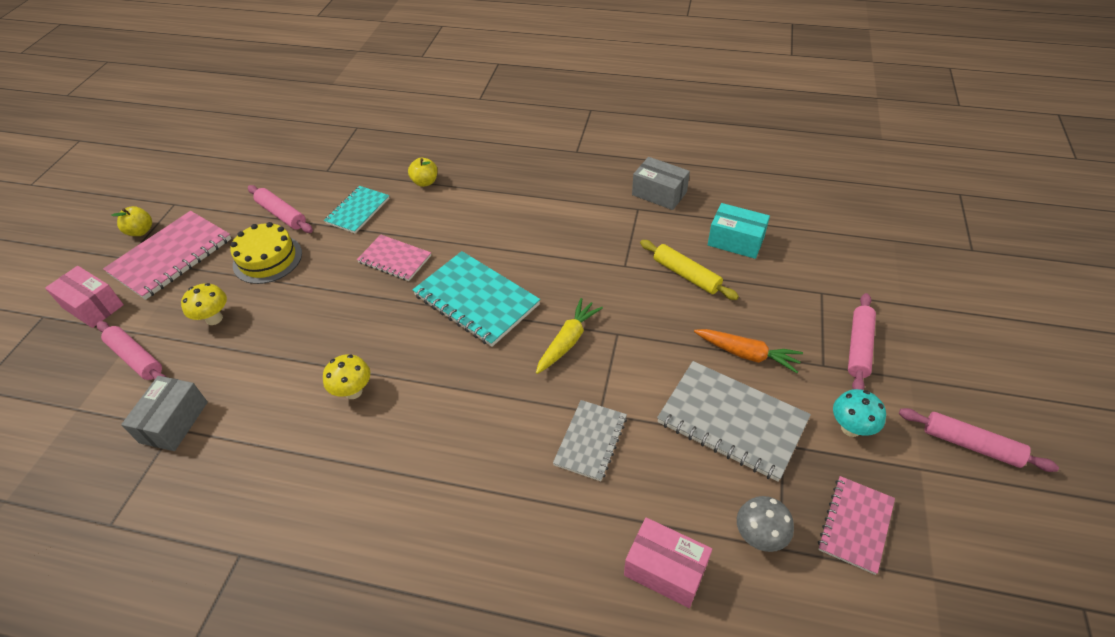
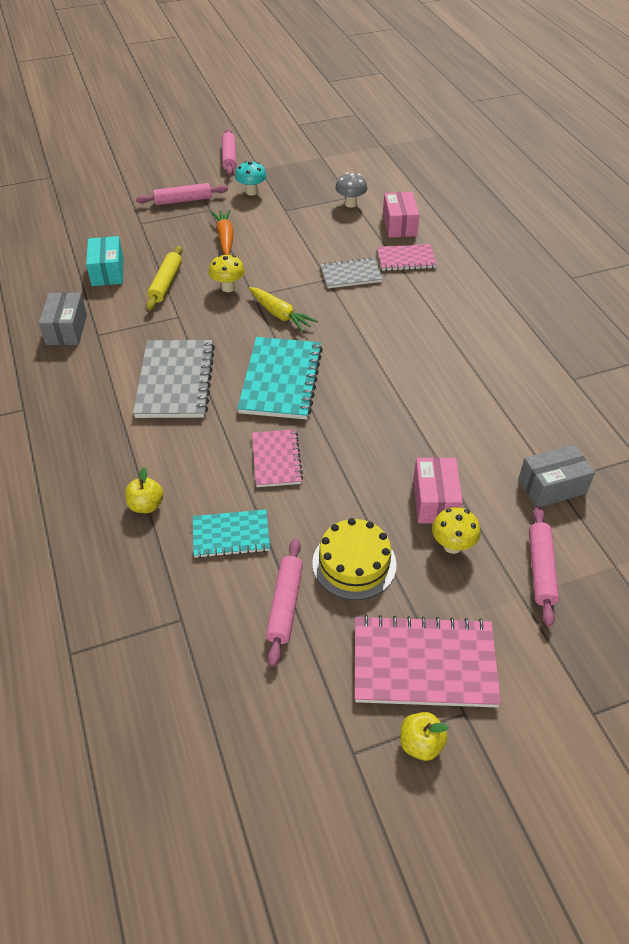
camera: 125 degrees left, 0 degrees up
(93, 306) = (539, 674): pink box -> pink box (435, 501)
(353, 391) = (424, 399): yellow mushroom -> yellow mushroom (228, 287)
(568, 341) = (280, 315): yellow carrot -> yellow carrot turned 135 degrees counterclockwise
(732, 421) = (284, 230): grey notebook -> grey notebook (175, 381)
(855, 525) = (314, 180): pink notebook -> pink notebook (406, 259)

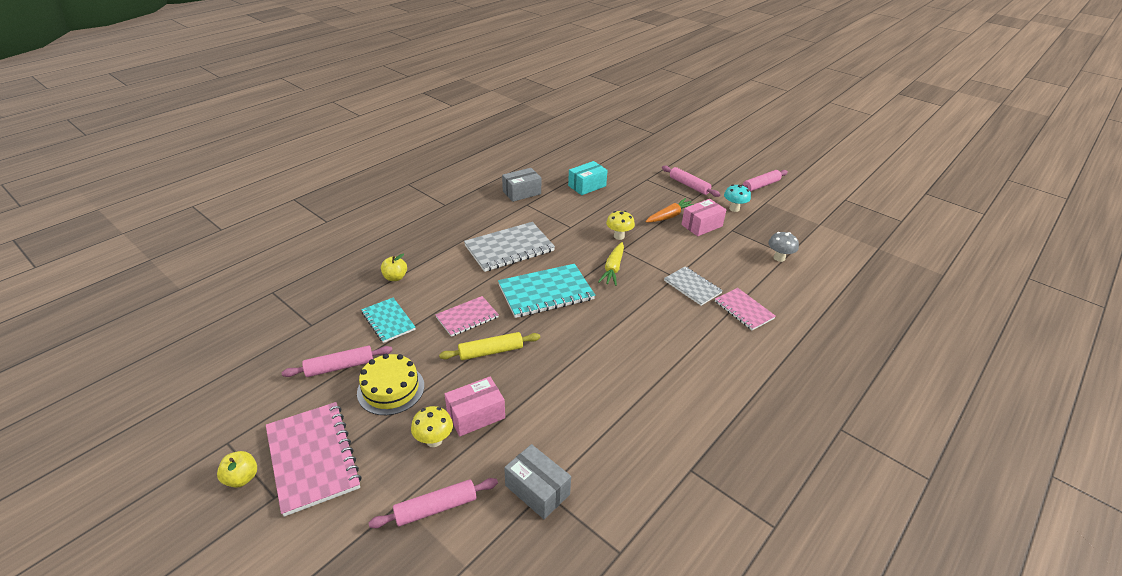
camera: 60 degrees right, 10 degrees down
(166, 283) = (598, 210): yellow rolling pin -> yellow rolling pin (491, 351)
(399, 225) = (784, 292): pink box -> pink box (701, 225)

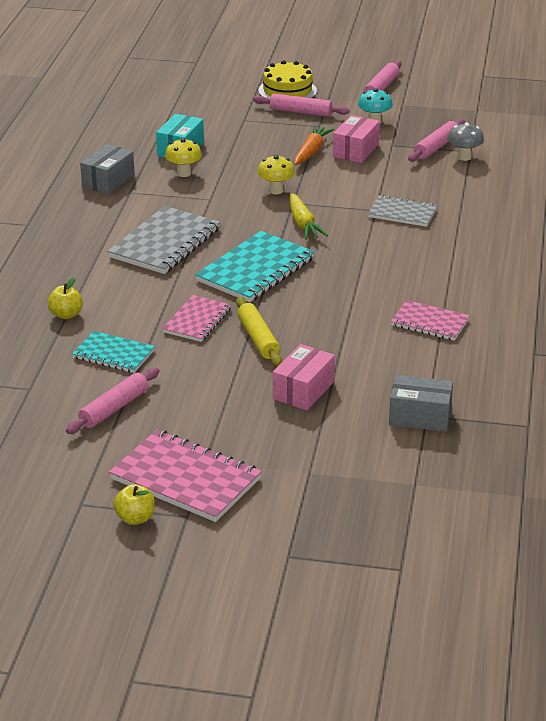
camera: 30 degrees left, 5 degrees down
(391, 389) = (193, 404): yellow cake -> yellow cake (287, 90)
(434, 440) = (286, 422): yellow mushroom -> yellow mushroom (184, 173)
(436, 507) = (345, 462): pink rolling pin -> pink rolling pin (436, 147)
(491, 351) = (258, 339): yellow rolling pin -> yellow rolling pin turned 60 degrees counterclockwise
(744, 310) = (471, 216): pink notebook -> pink notebook (430, 322)

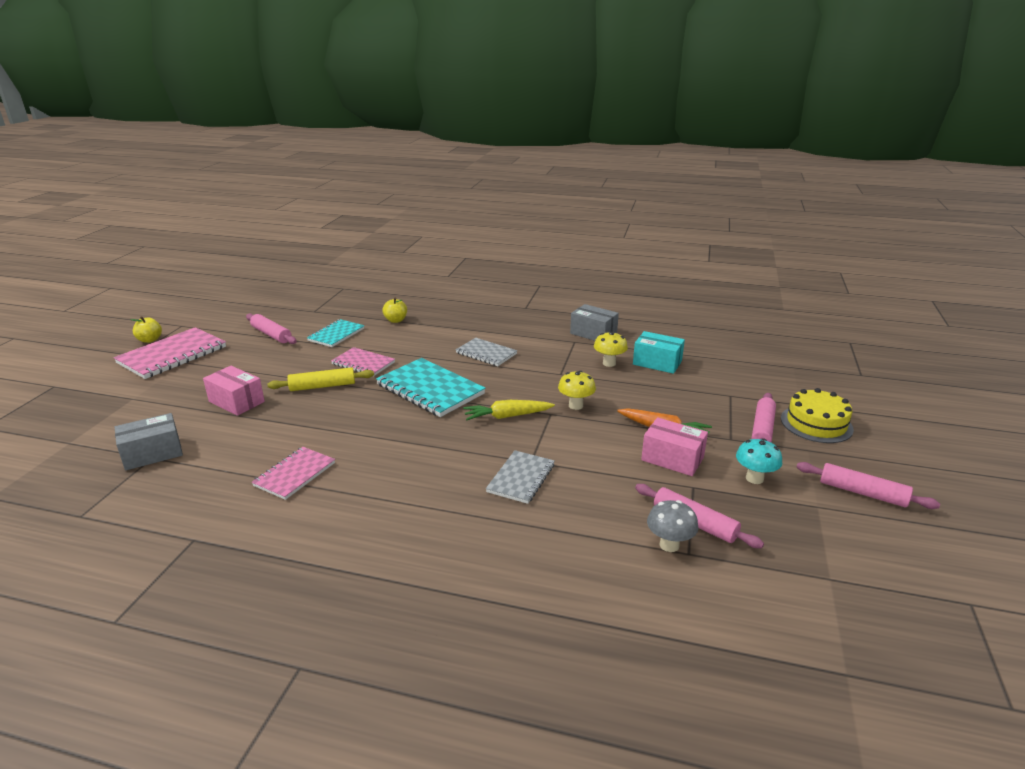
camera: 95 degrees right, 5 degrees down
(164, 243) = (486, 353): grey notebook -> grey notebook, size x0.60
(420, 416) = (152, 453): grey box -> grey box turned 45 degrees clockwise

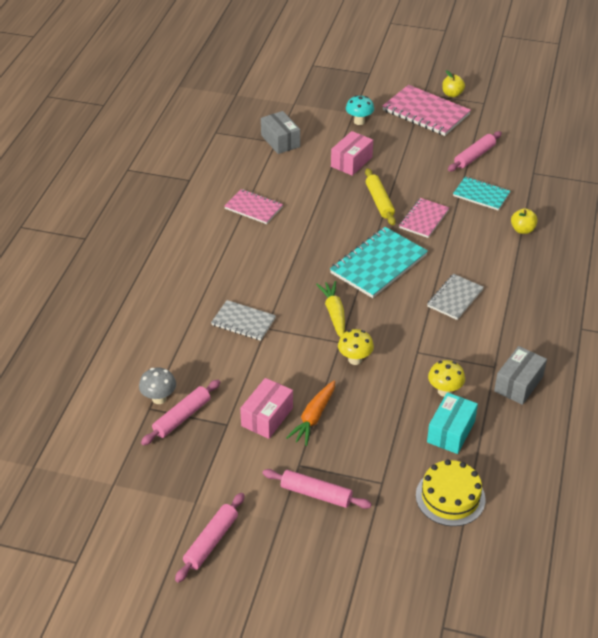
camera: 90 degrees right, 15 degrees up
(754, 478) = (236, 468): turquoise mushroom -> turquoise mushroom (359, 121)
(816, 424) = (327, 543): yellow cake -> yellow cake (450, 497)

